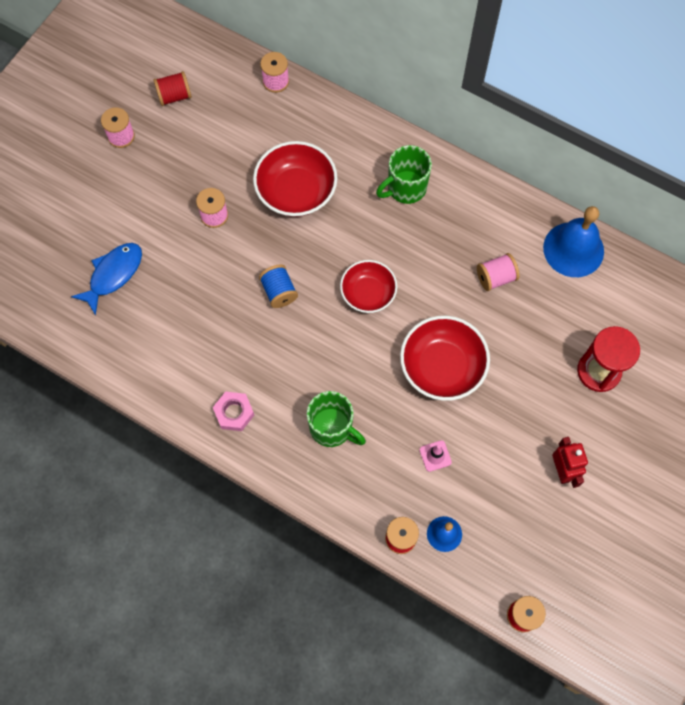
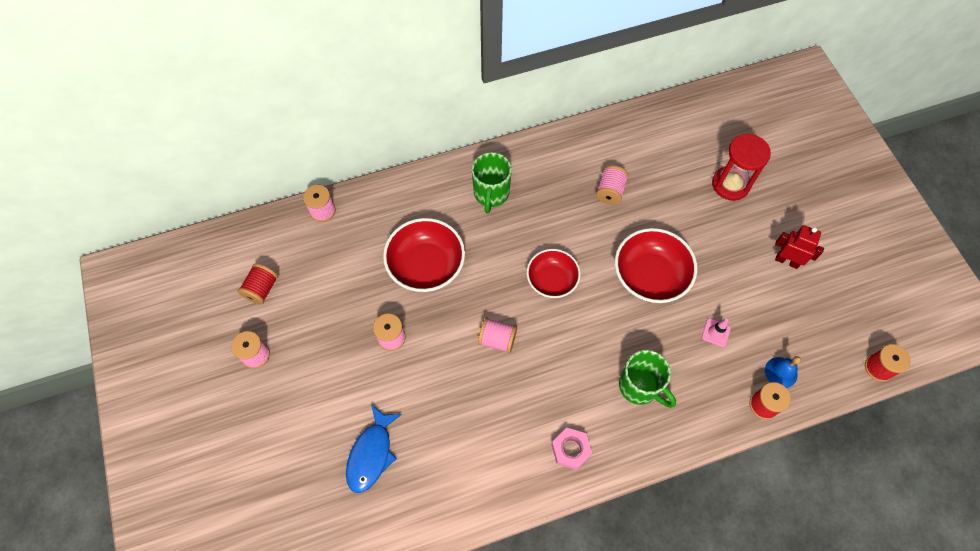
camera: 50 degrees left, 5 degrees down
(113, 275) = (371, 454): blue fish -> blue fish turned 150 degrees counterclockwise
(279, 292) = (497, 340): blue spool -> pink spool
(332, 428) = (640, 387): green mug -> green mug turned 60 degrees clockwise
(573, 249) = (629, 131): blue bell -> none

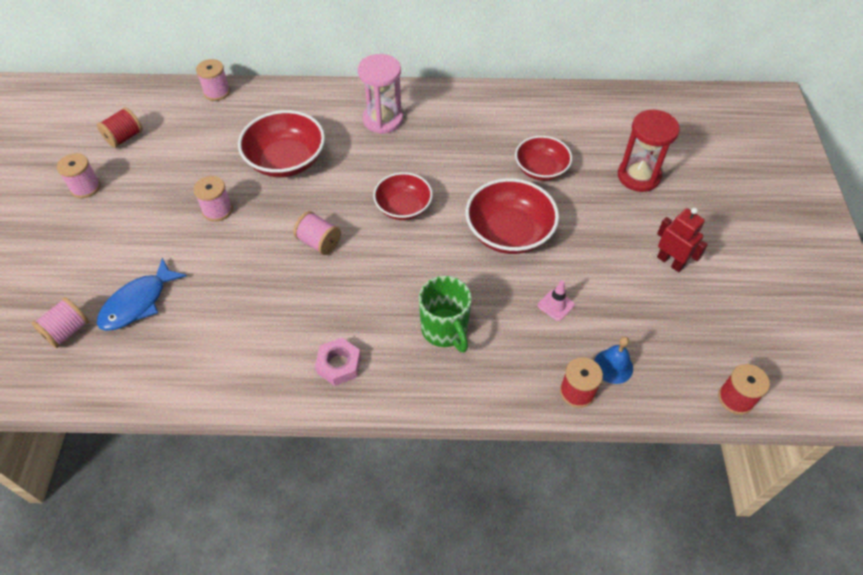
camera: 20 degrees right, 10 degrees down
(491, 194) = (383, 119): green mug -> pink hourglass
(610, 191) = (504, 149): pink spool -> pink spool (67, 331)
(649, 203) = (541, 169): none -> red bowl

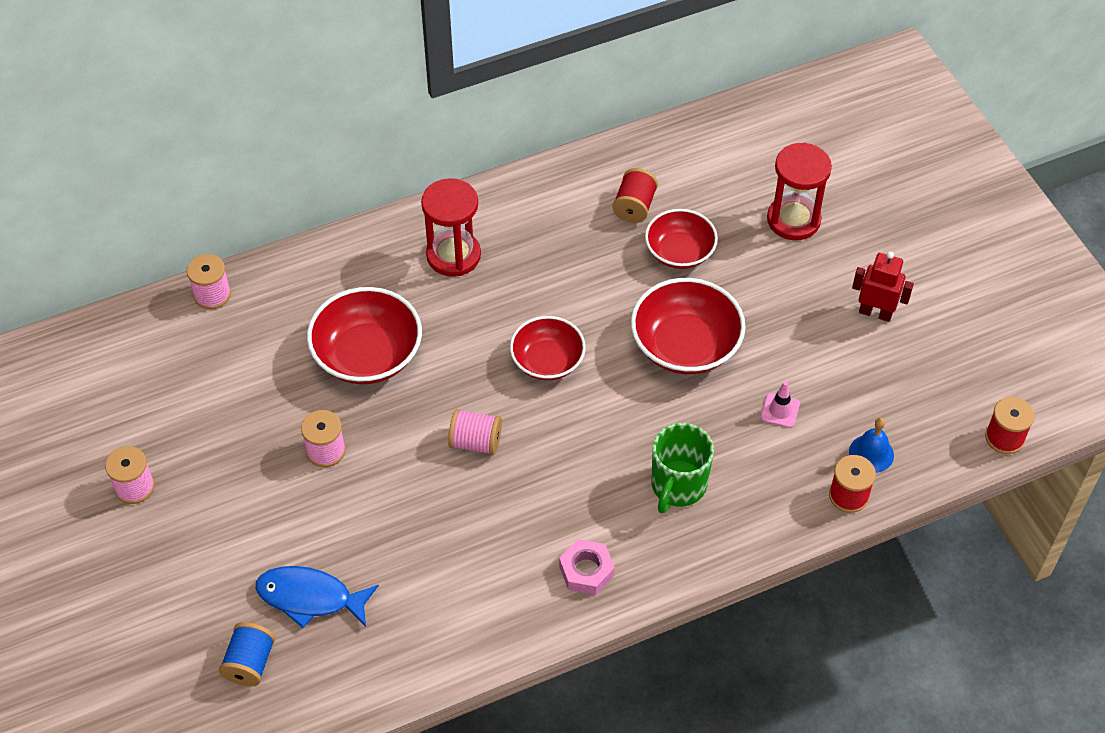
camera: 25 degrees left, 0 degrees up
(67, 331) = (250, 663): pink spool -> blue spool
(124, 137) = (134, 402): red spool -> red spool (634, 207)
(138, 303) = (310, 597): blue fish -> blue fish turned 90 degrees clockwise
(383, 119) = (453, 255): pink hourglass -> red hourglass
(445, 330) = (678, 486): green mug -> green mug turned 75 degrees clockwise

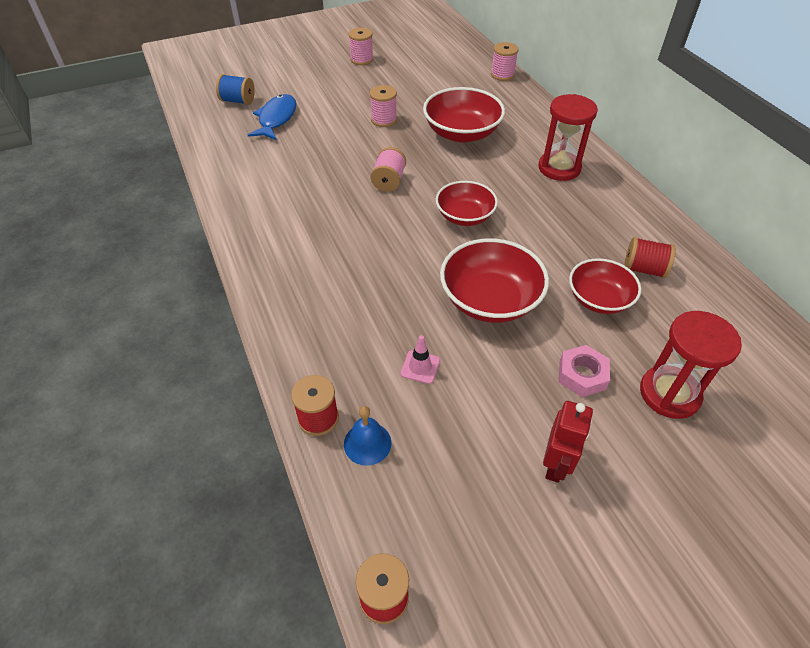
camera: 90 degrees right, 5 degrees down
(586, 570) = (271, 236): pink nut -> pink nut (582, 375)
(678, 486) = (341, 290): green mug -> none

